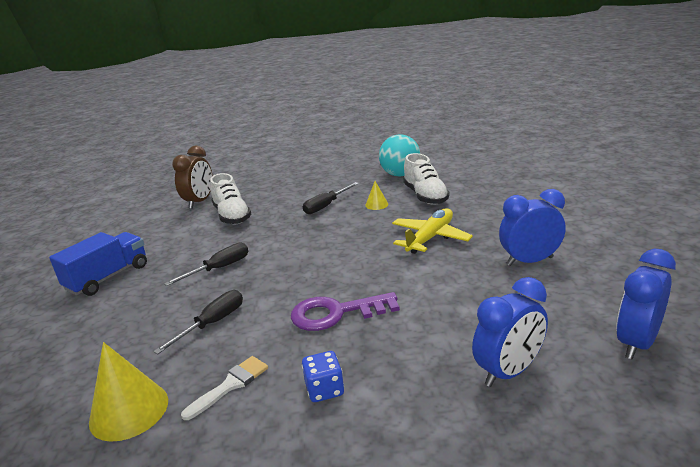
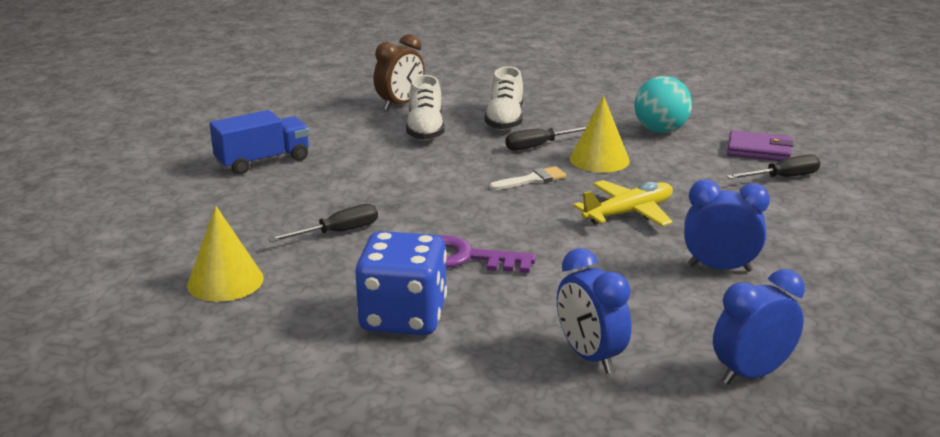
camera: 20 degrees right, 0 degrees up
(219, 268) = (376, 182): black screwdriver -> black screwdriver (783, 177)
(231, 385) = (322, 288): white brush -> white brush (532, 180)
(325, 389) = (403, 317): blue dice -> blue dice, size x2.17
(376, 204) = (599, 159): yellow cone -> yellow cone, size x1.97
(425, 196) = (667, 165): white shoe -> white shoe (505, 120)
(473, 171) = (758, 150): none -> purple wallet
(508, 372) = (590, 356): blue clock -> blue clock turned 75 degrees clockwise

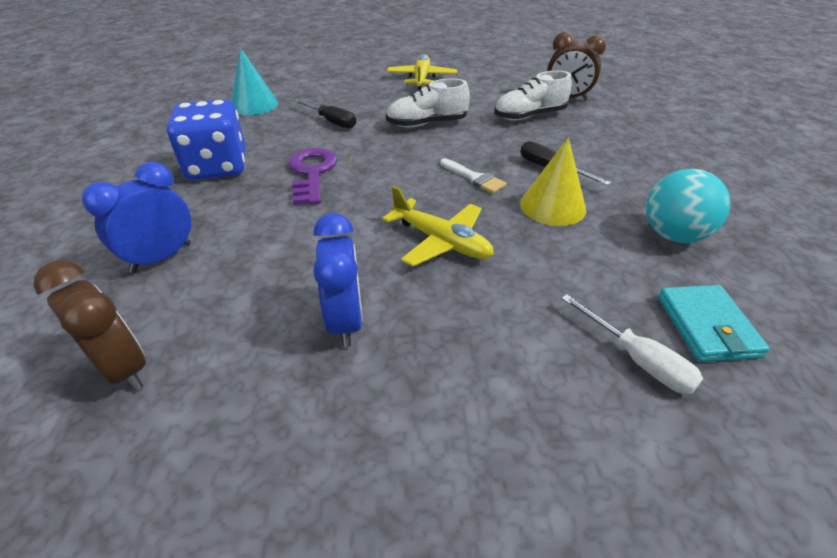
camera: 70 degrees right, 15 degrees up
(225, 281) = (254, 105): yellow cone -> turquoise cone
(263, 161) = (421, 78): blue truck -> yellow plane
(505, 120) = (590, 144): white shoe -> white shoe (427, 124)
(751, 374) = (123, 368): blue clock -> brown clock
(758, 150) = (706, 326): purple wallet -> turquoise wallet
(783, 177) = (637, 359): black screwdriver -> white screwdriver

